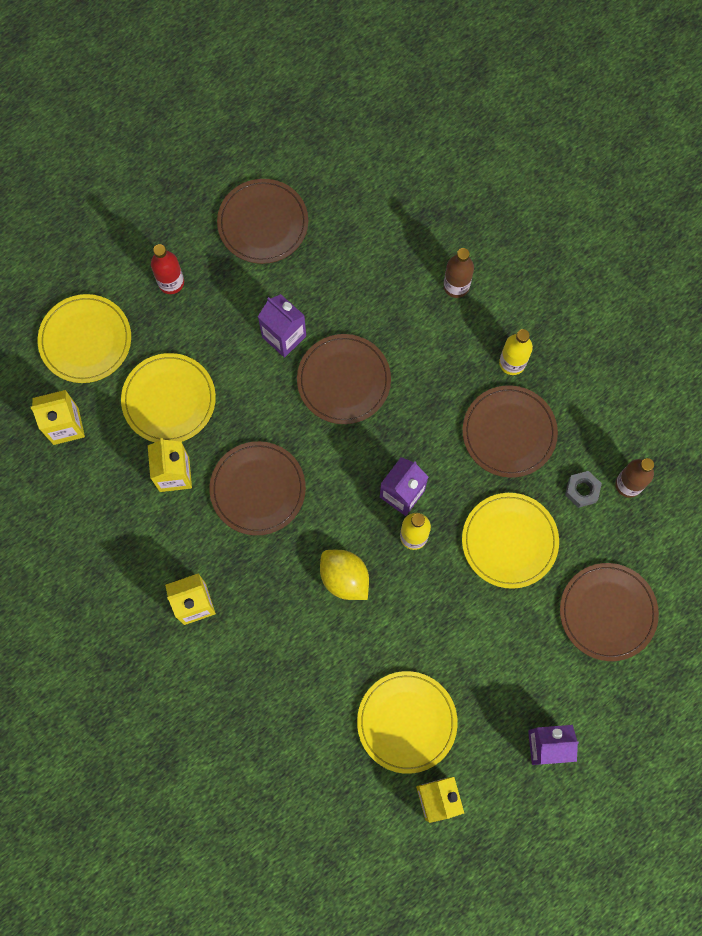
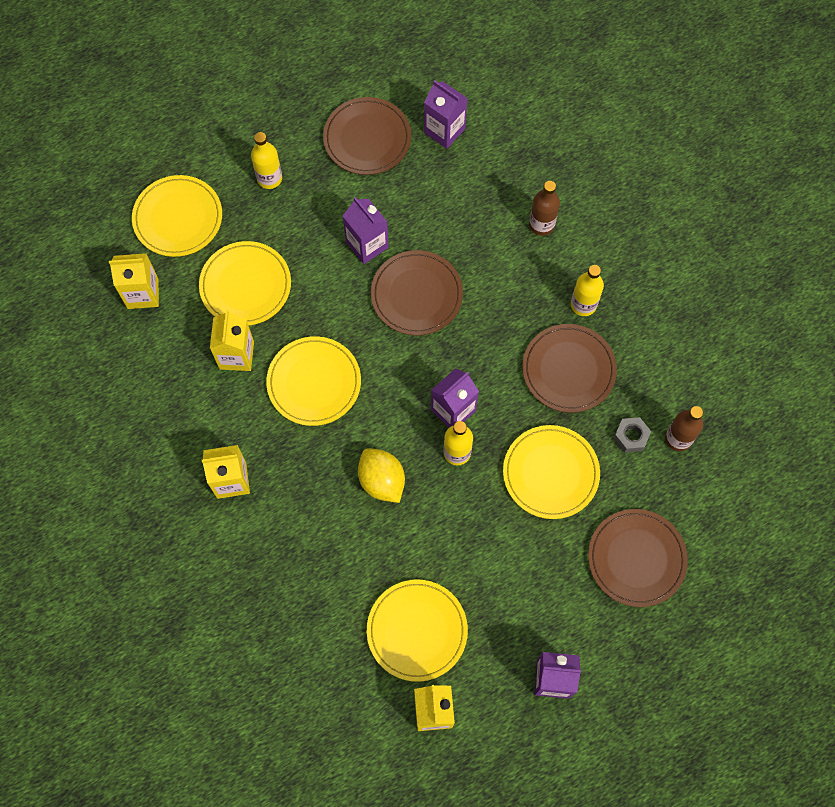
camera: 10 degrees right, 5 degrees down
(171, 282) = (269, 178): red bottle -> yellow bottle
(258, 489) = (314, 382): brown plate -> yellow plate
(340, 202) = (444, 130): none -> purple carton

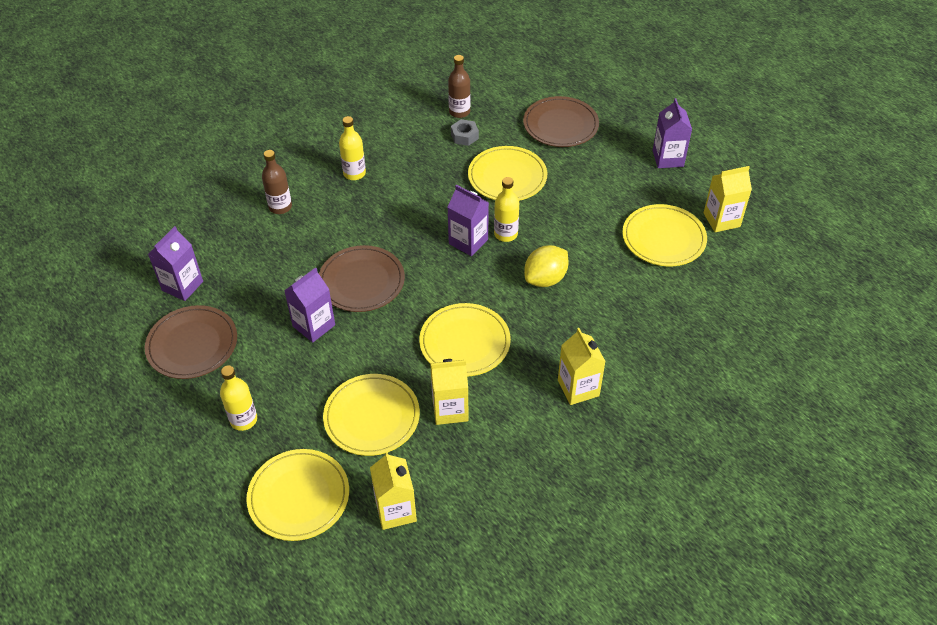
camera: 100 degrees left, 20 degrees down
(568, 369) = (415, 176): brown plate -> none

